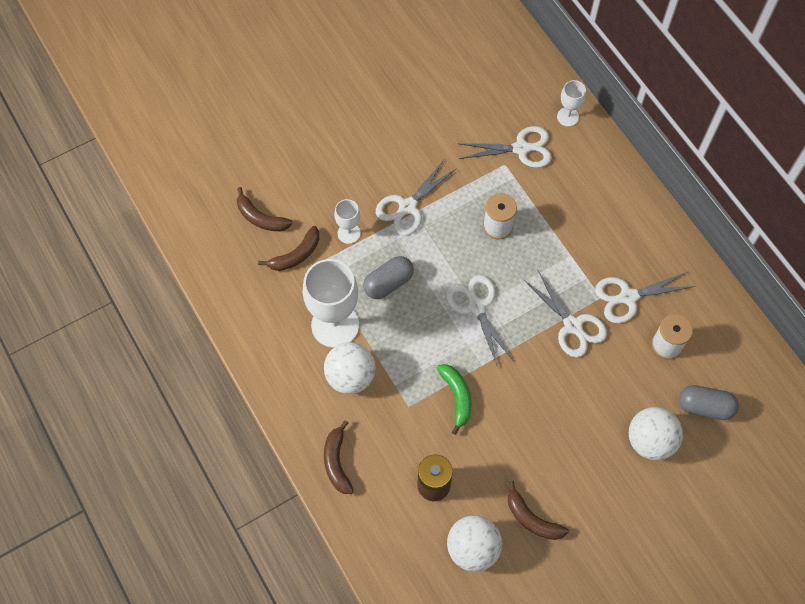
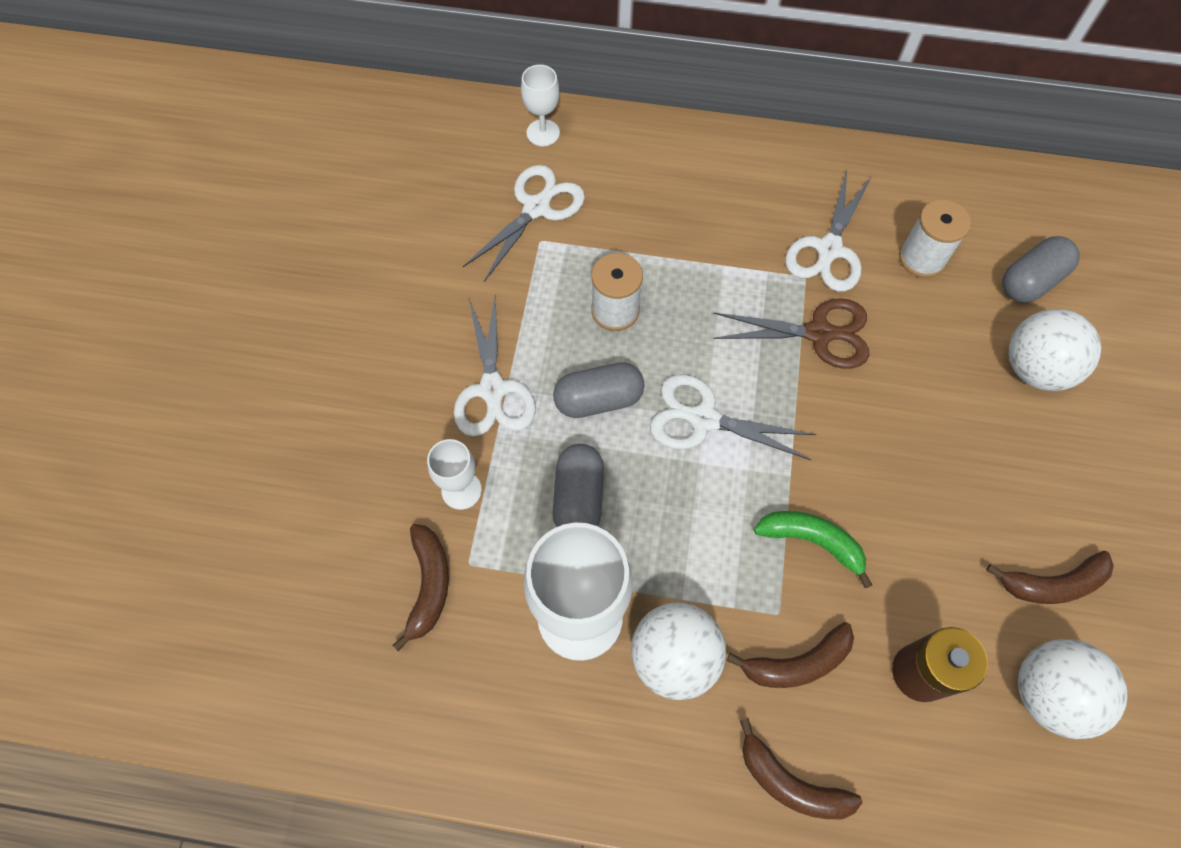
camera: 50 degrees left, 0 degrees up
(260, 218) = (327, 588): brown banana -> brown banana (796, 663)
(444, 254) = (598, 399): none -> grey capsule
(572, 325) = (818, 333): white scissors -> brown scissors

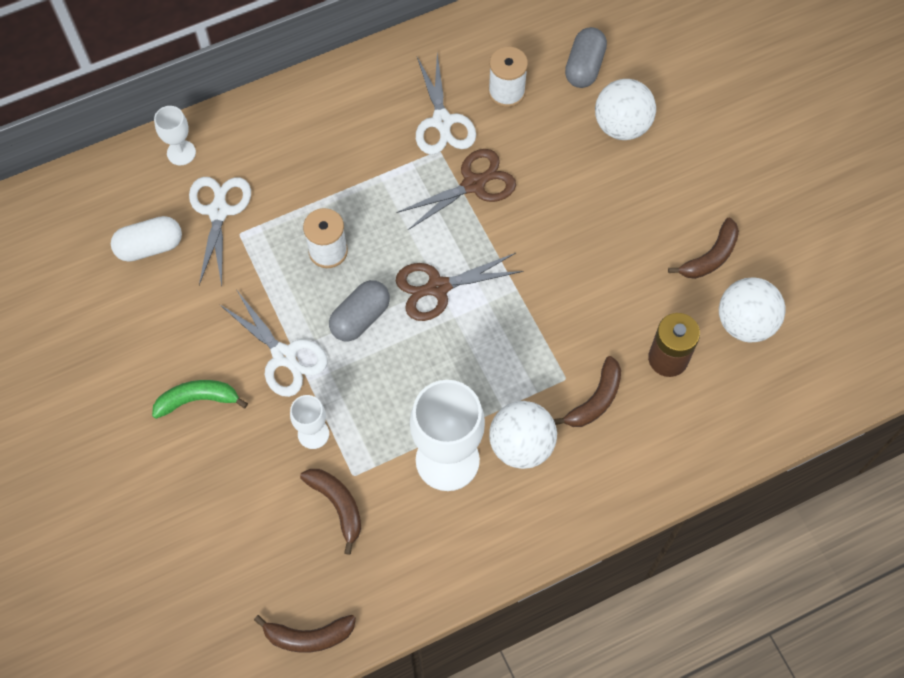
camera: 35 degrees left, 0 degrees up
(447, 203) = (150, 247): none -> white capsule
(578, 498) = (393, 389): grey capsule -> none
(704, 419) = (438, 287): white scissors -> brown scissors
(790, 782) = (635, 469): brown banana -> brown banana (308, 636)
(812, 541) = (557, 322): green banana -> green banana (198, 400)

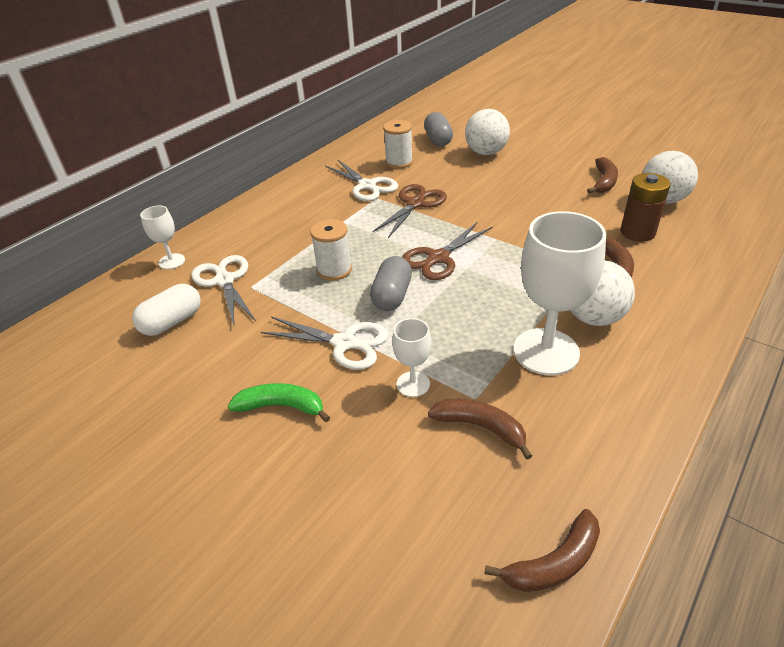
camera: 25 degrees left, 25 degrees down
(198, 400) = (282, 406): green banana -> green banana turned 45 degrees clockwise

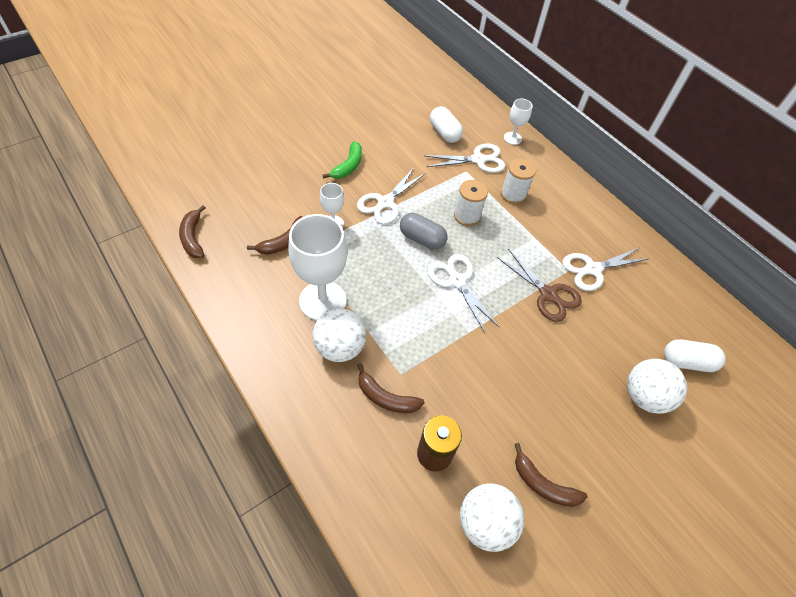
camera: 100 degrees right, 15 degrees up
(399, 162) = (637, 308): white spool -> white spool (513, 194)
(438, 140) = (687, 362): grey capsule -> white capsule
(438, 258) = (457, 281): brown scissors -> white scissors

